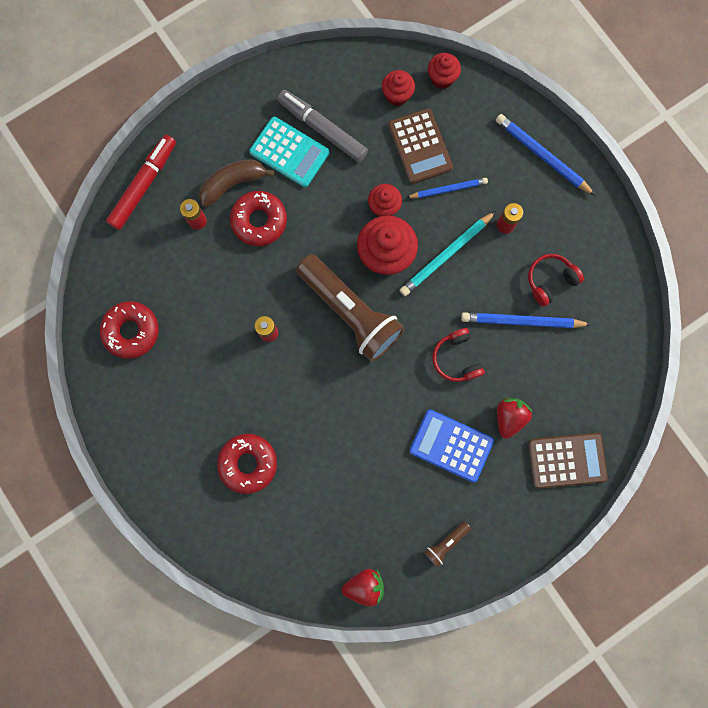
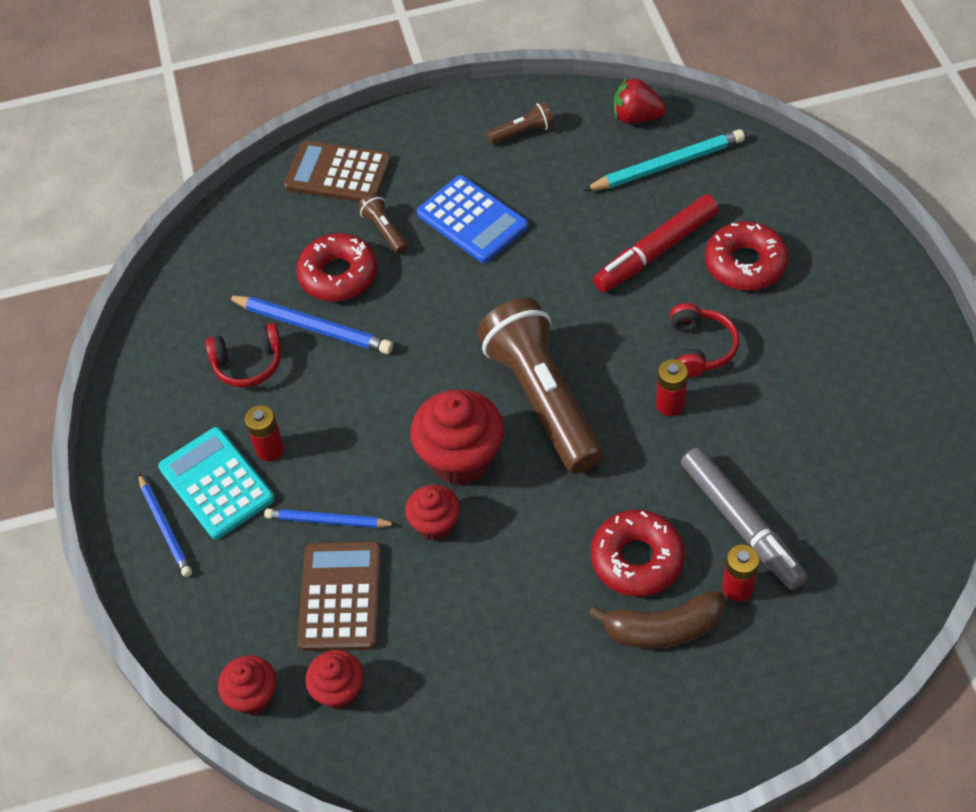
camera: 155 degrees left, 25 degrees down
(131, 331) = (878, 460): red donut -> red donut (338, 275)
(144, 185) = (815, 671): red marker -> red marker (656, 251)
(289, 152) = (553, 651): turquoise calculator -> turquoise calculator (217, 483)
(322, 129) = (484, 672): grey marker -> grey marker (741, 524)
(446, 255) = (374, 433): turquoise pencil -> turquoise pencil (667, 165)
(456, 358) = (420, 308): red headphones -> red headphones (699, 348)
(509, 417) = (385, 230): red strawberry -> brown flashlight
(542, 156) = (165, 527): blue pencil -> blue pencil, size x0.66

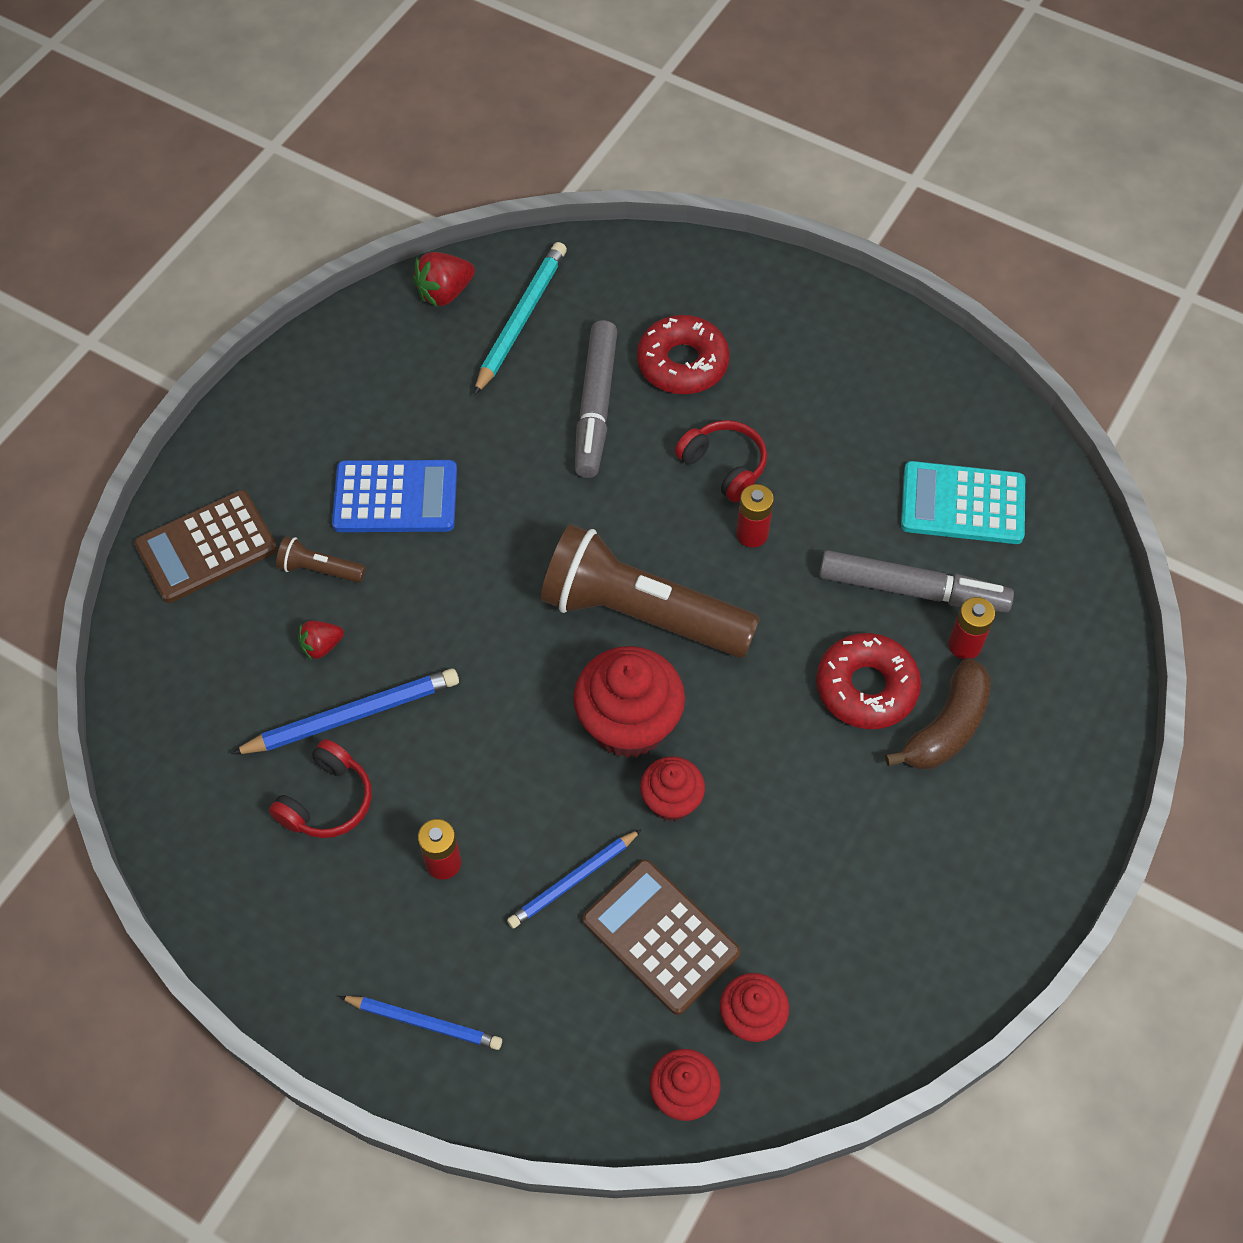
camera: 50 degrees left, 5 degrees up
(217, 483) = (427, 938): turquoise calculator -> turquoise calculator (962, 504)
(338, 275) = (321, 646): red donut -> red strawberry
(523, 132) = (352, 379): brown flashlight -> none
(656, 251) = (595, 406): red marker -> grey marker

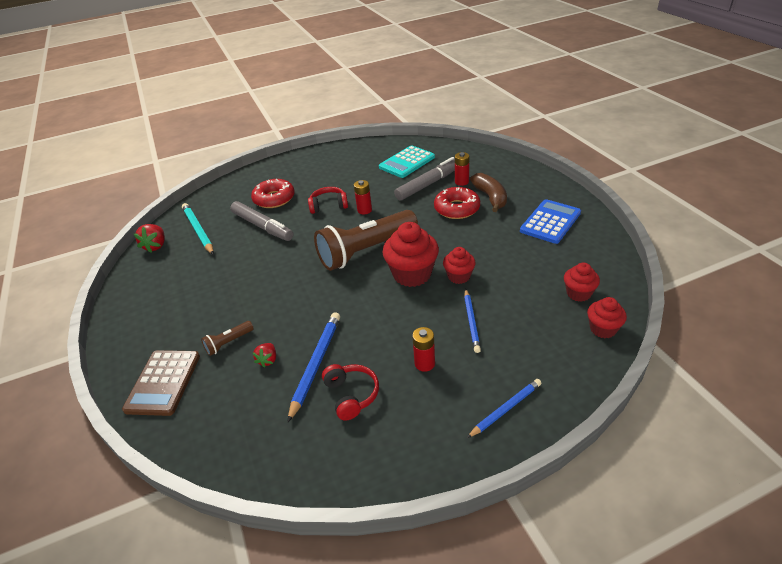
camera: 50 degrees left, 20 degrees down
(395, 498) = (226, 301): blue calculator -> blue calculator (550, 222)
(661, 936) = (520, 305): brown calculator -> none

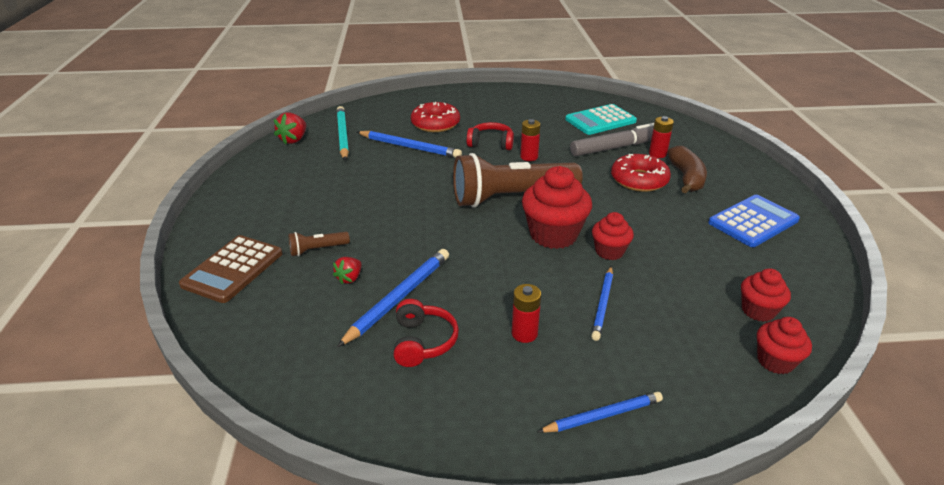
camera: 15 degrees right, 5 degrees down
(262, 226) = (410, 147): grey marker -> blue pencil

